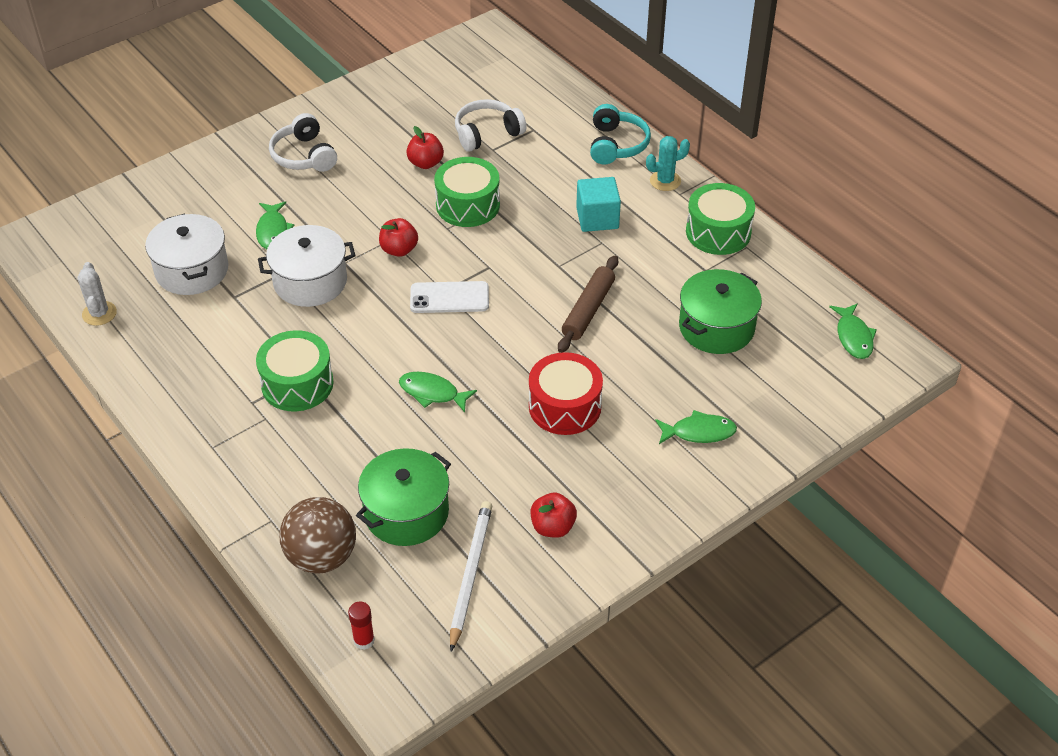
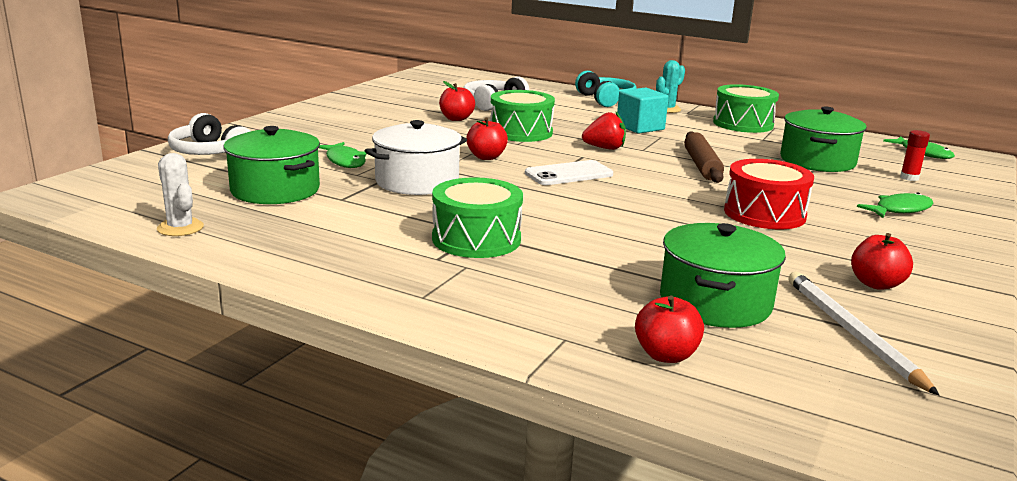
camera: 25 degrees left, 25 degrees down
(192, 270) = (275, 190): white pot -> green pot
(304, 156) = (335, 125): white headphones -> white headphones (210, 153)
(321, 556) = (666, 355): brown ball -> red apple
(364, 640) = (819, 416): red glue stick -> red glue stick (909, 178)
(432, 393) = (628, 224): green fish -> none
(523, 255) = (604, 148): none -> red strawberry

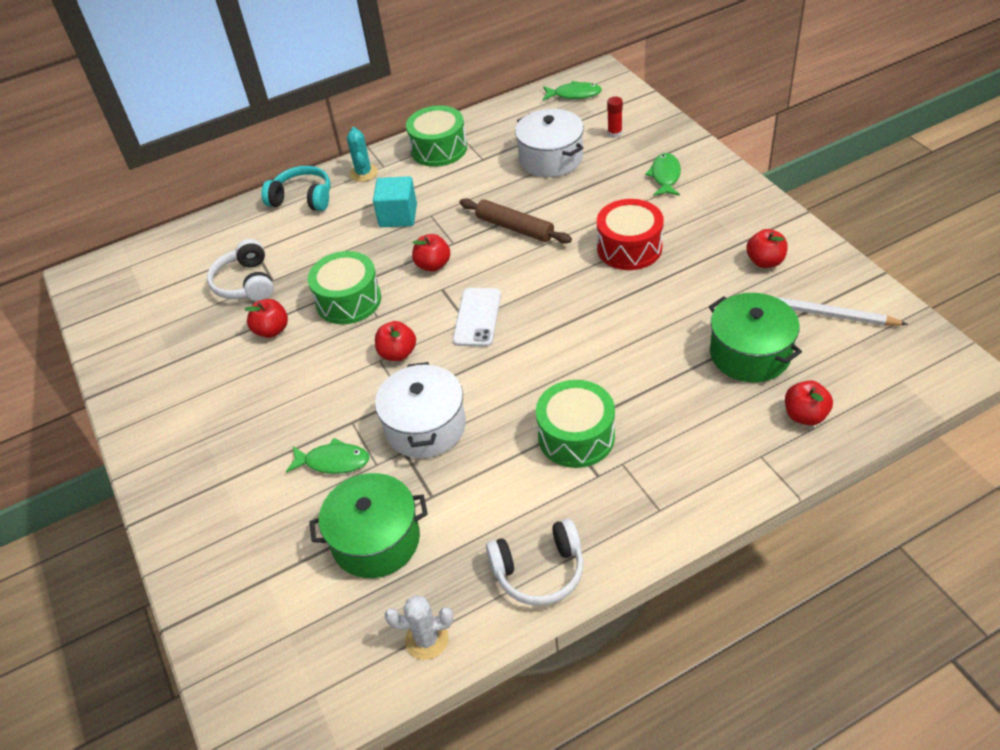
camera: 50 degrees left, 25 degrees up
(210, 153) = (225, 567): white headphones -> white headphones (539, 571)
(604, 148) = (433, 265): red strawberry -> red apple
(817, 161) = (551, 158): green pot -> white pot

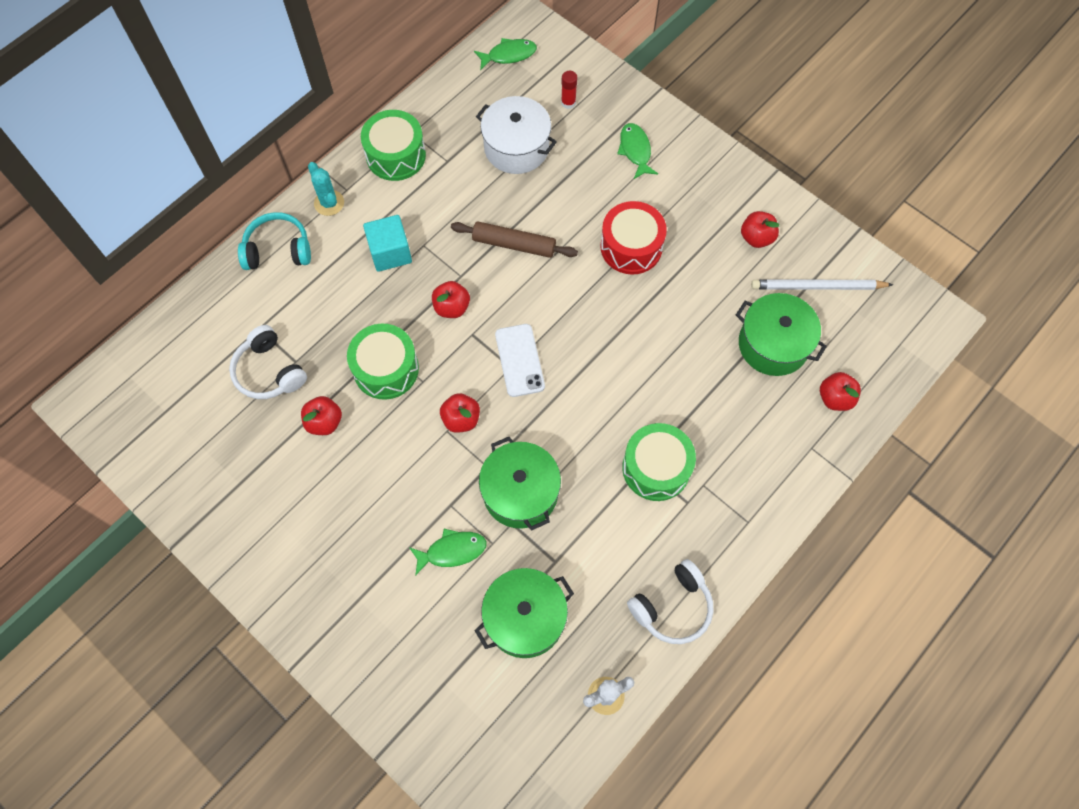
camera: 25 degrees left, 20 degrees up
(425, 427) = (520, 492): white pot -> green pot

